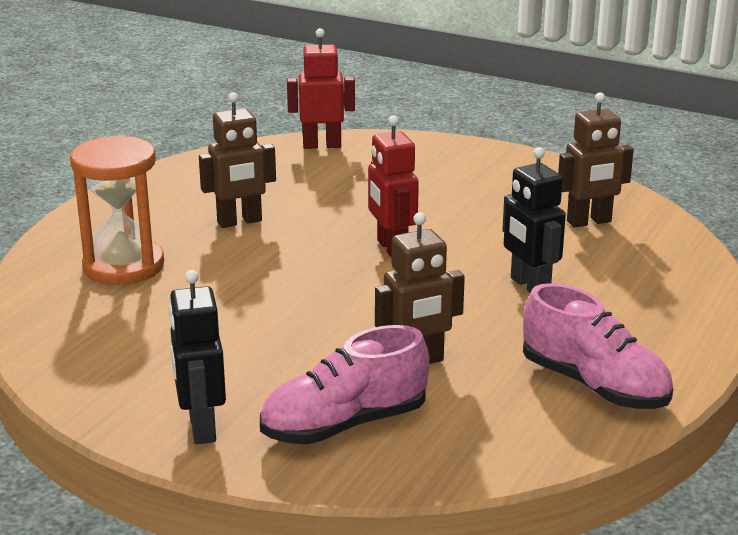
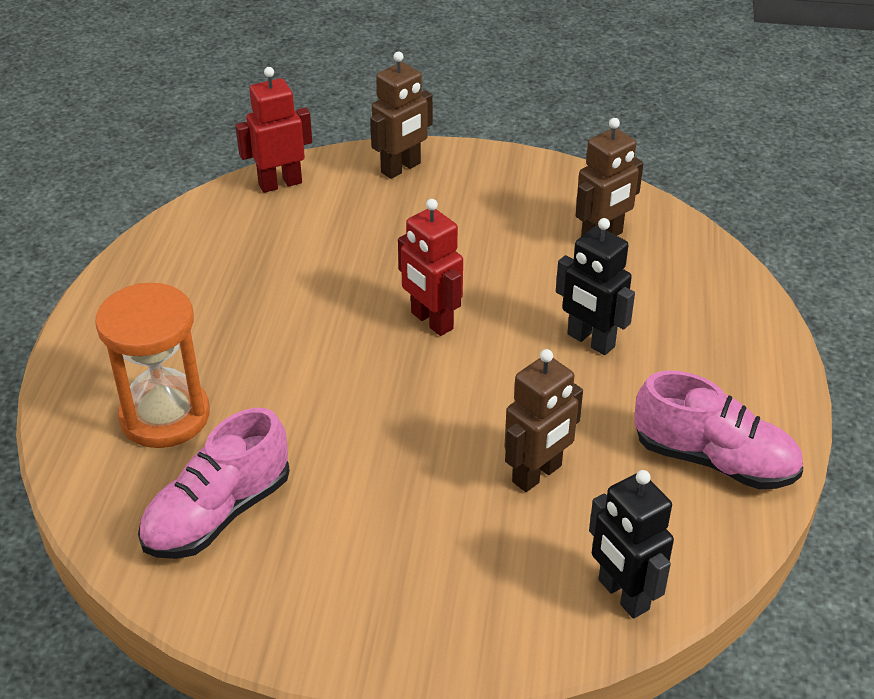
camera: 20 degrees left, 15 degrees up
(201, 428) = (375, 626): black robot -> black robot (622, 595)
(239, 222) = (254, 319): brown robot -> brown robot (401, 168)
(344, 425) = (513, 579): pink shoe -> pink shoe (218, 513)

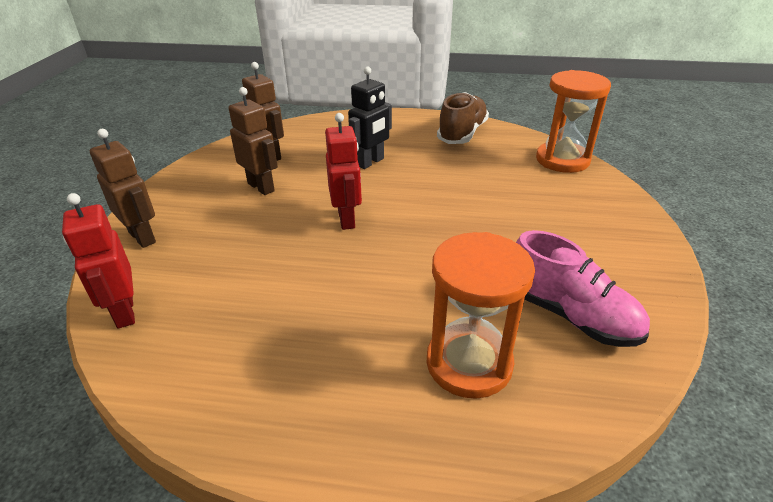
camera: 90 degrees left, 5 degrees down
(431, 321) = (347, 219): red robot -> red robot turned 60 degrees counterclockwise
(537, 474) = (486, 181): brown robot -> brown robot (261, 187)
(622, 595) = (562, 160): black robot -> orange hourglass
(714, 460) = (462, 134): pink shoe -> brown shoe

